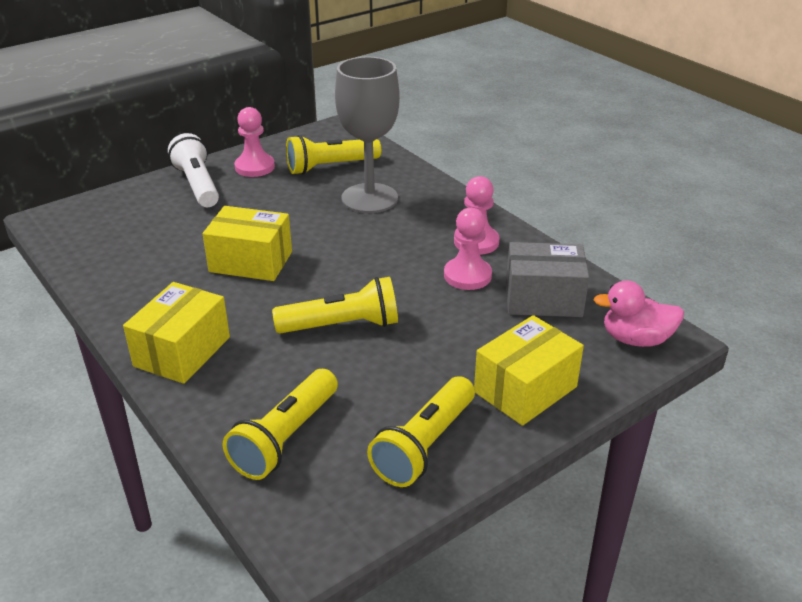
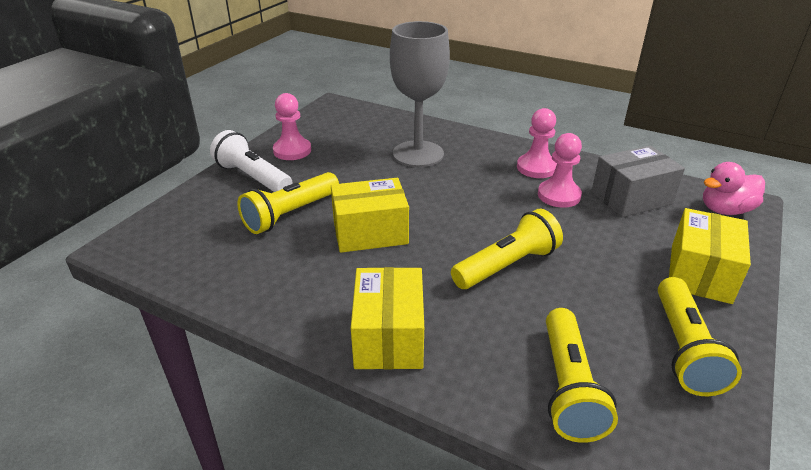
camera: 25 degrees left, 0 degrees up
(330, 167) = (359, 136): yellow flashlight -> yellow flashlight (290, 214)

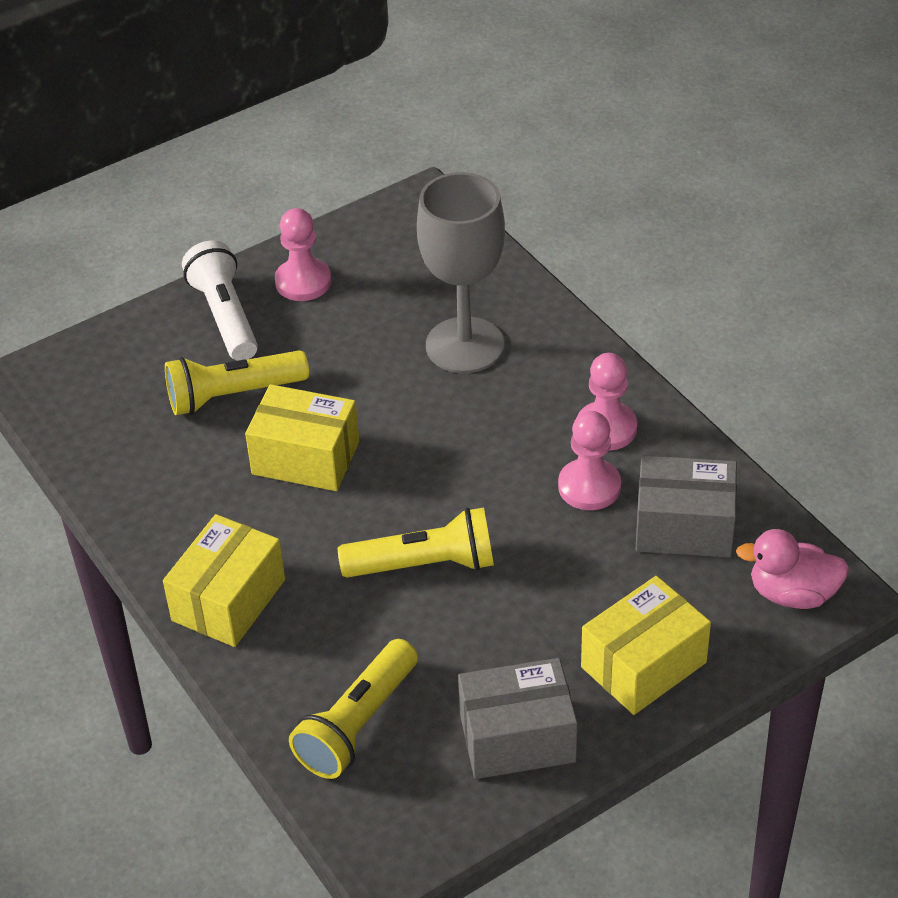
camera: 30 degrees right, 10 degrees up
(684, 349) = (517, 738): yellow flashlight -> grey box

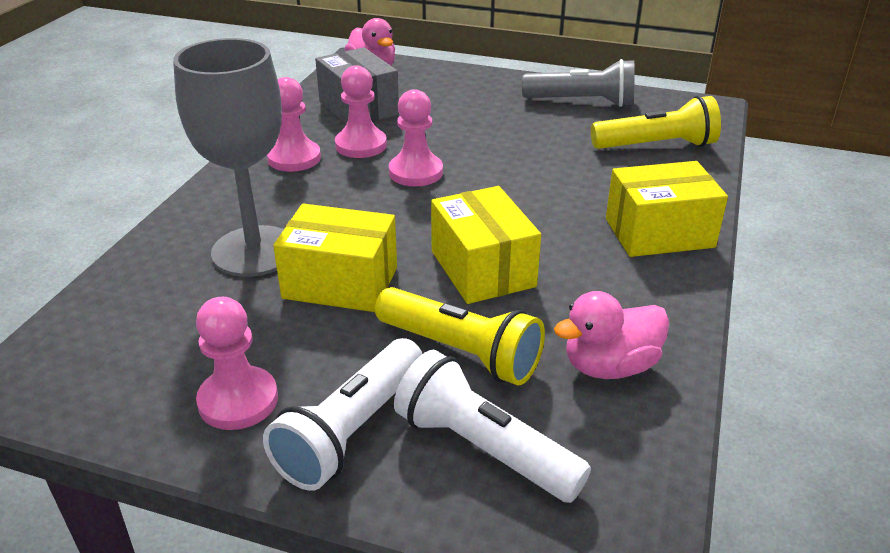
camera: 130 degrees left, 10 degrees down
(138, 458) = (609, 366): none -> pink duck
(149, 361) = (484, 448): none -> white flashlight
(424, 565) = (510, 173): yellow flashlight -> none
(495, 498) = (416, 172): none -> pink pawn
(517, 738) = (582, 102): grey box -> grey flashlight
(643, 664) = (480, 88): yellow box -> yellow box (340, 283)

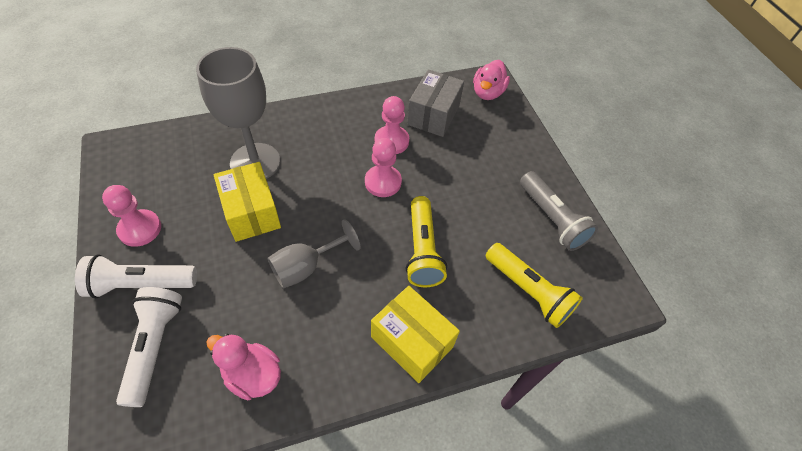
camera: 50 degrees right, 20 degrees up
(294, 158) = (353, 122): pink pawn -> none
(460, 352) = (224, 297): yellow flashlight -> yellow flashlight (422, 250)
(482, 269) = (306, 267): yellow box -> grey goblet

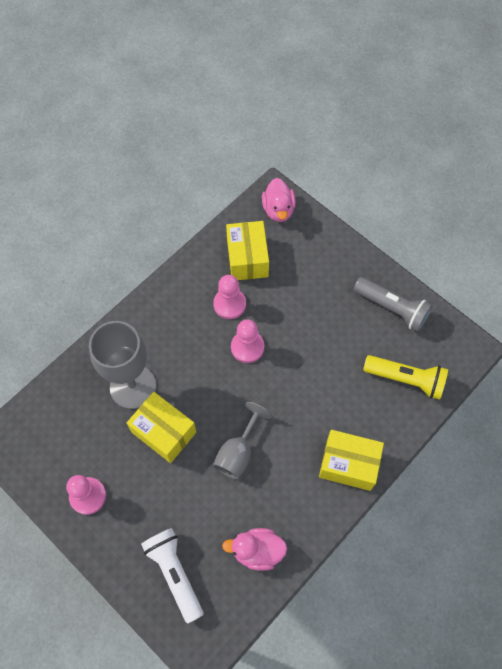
camera: 25 degrees left, 10 degrees up
(141, 284) = (126, 537): white flashlight -> none
(422, 250) = (313, 389): yellow flashlight -> none
(433, 115) = (247, 258): grey box -> yellow box

